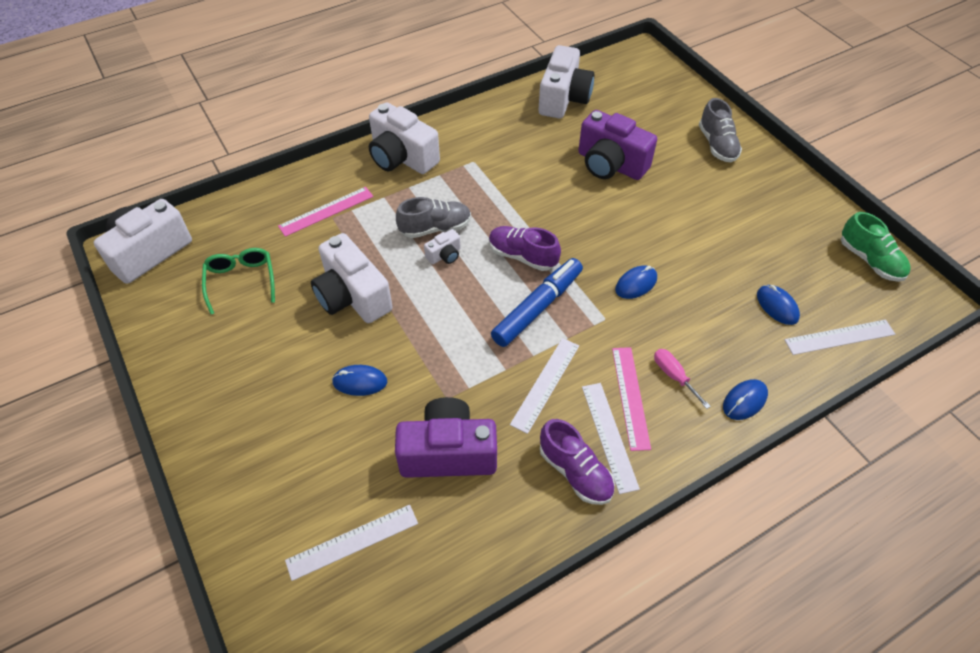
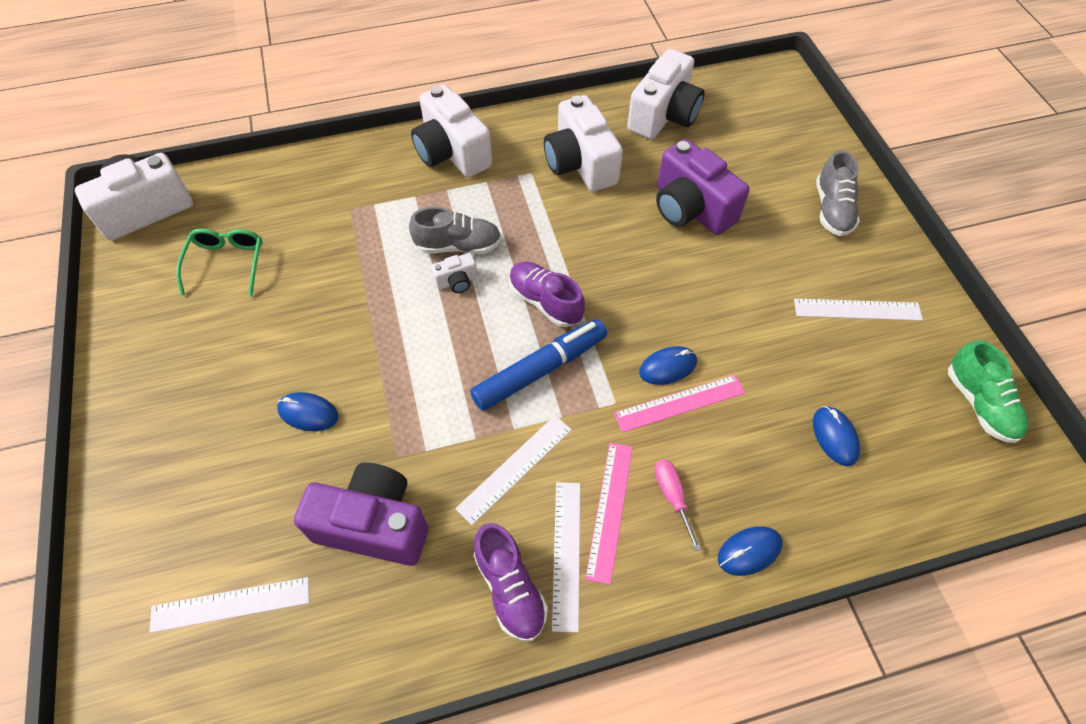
camera: 15 degrees right, 5 degrees up
(326, 211) = (346, 200): pink ruler -> pink ruler (679, 403)
(352, 296) = (337, 308): white camera -> white camera (580, 164)
(839, 337) = (902, 497): white ruler -> white ruler (857, 310)

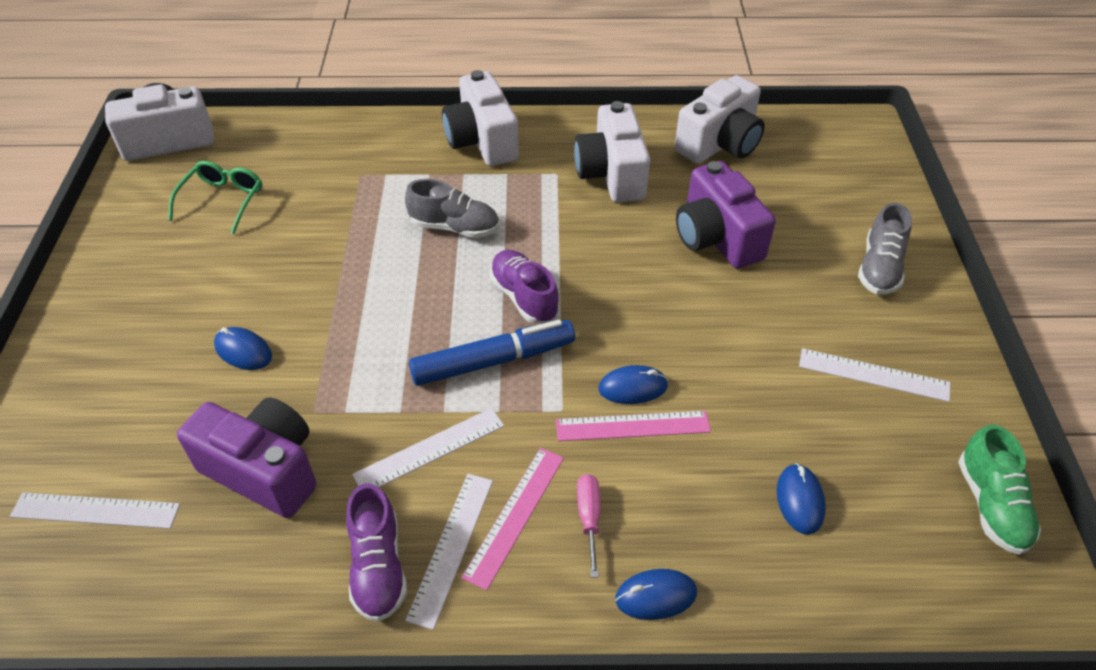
camera: 15 degrees right, 10 degrees down
(457, 281) = (440, 260): white camera -> none

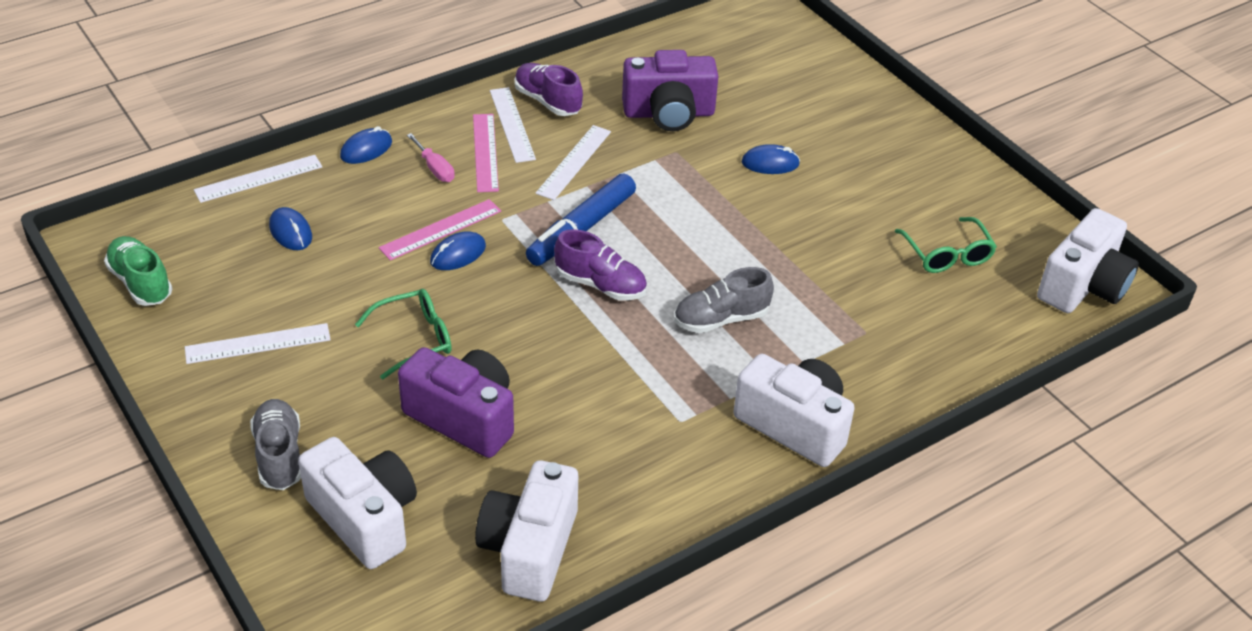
camera: 145 degrees right, 5 degrees down
(95, 511) = (741, 63): white ruler -> white ruler (258, 178)
(612, 174) = (622, 447): white camera -> white camera (364, 518)
(723, 317) = (414, 339): none -> green glasses

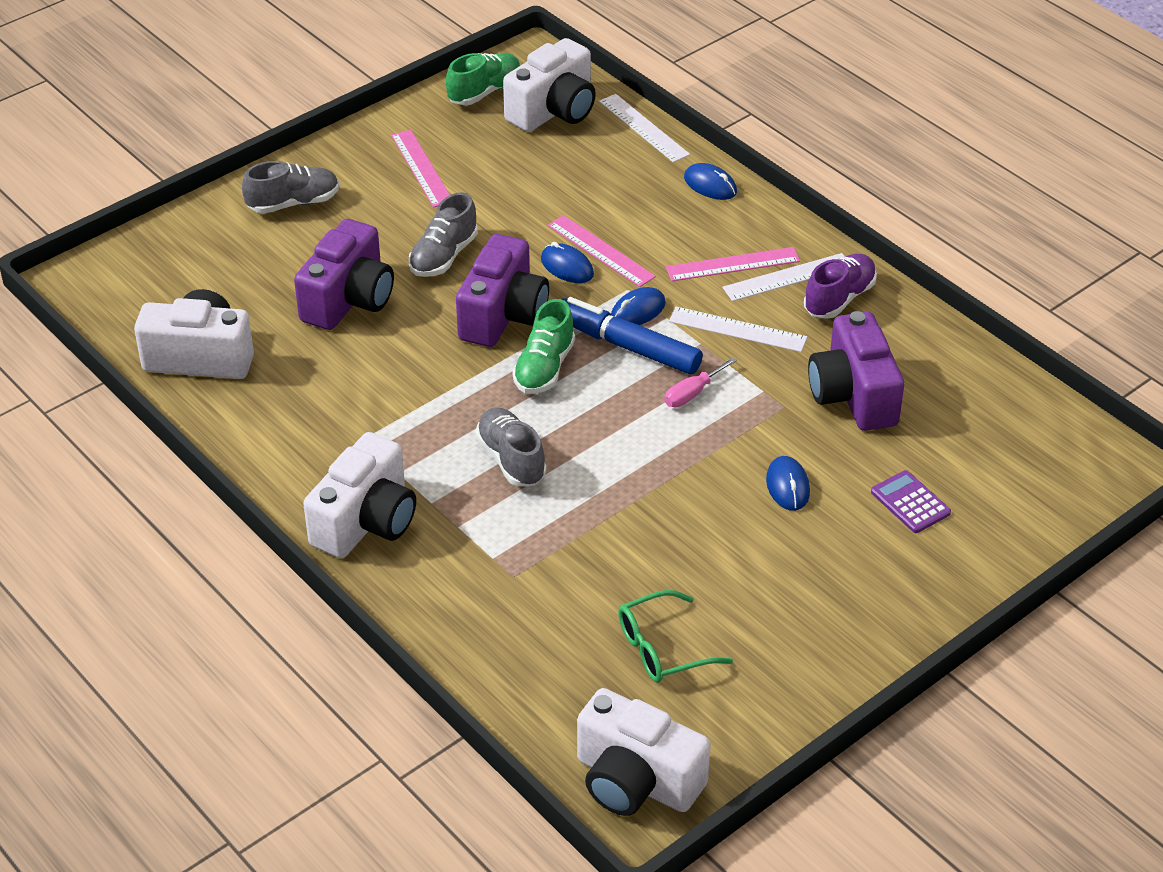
camera: 85 degrees right, 0 degrees up
(258, 343) = (422, 168): white ruler -> pink ruler
(291, 232) = (572, 160): blue mouse -> blue mouse (638, 311)
(364, 518) = (229, 260): white camera -> white camera (554, 111)
(414, 339) = (443, 256): green glasses -> grey shoe
(435, 168) = (694, 234): pink screwdriver -> pink screwdriver (692, 393)
(518, 305) = (503, 315): none -> purple camera
(600, 285) = (544, 368): purple shoe -> green shoe
(793, 106) = (910, 502): none -> purple calculator

